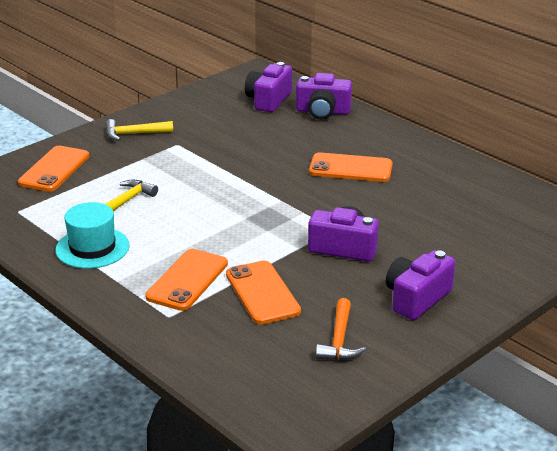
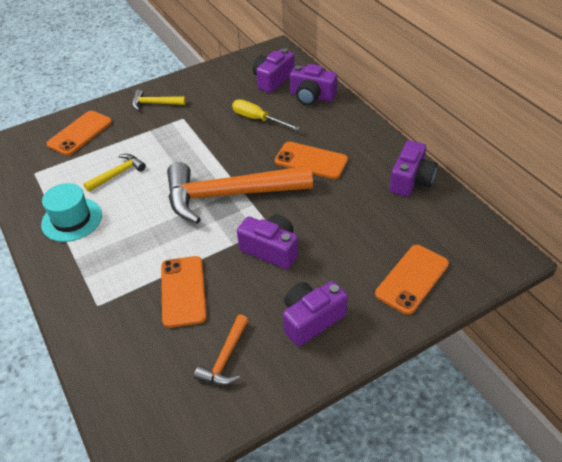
camera: 15 degrees right, 15 degrees up
(187, 280) = (129, 266): orange phone -> orange phone (412, 279)
(270, 137) = (258, 119): none -> yellow screwdriver
(271, 207) = (229, 195): none -> orange hammer
(469, 174) = (411, 180): none -> purple camera

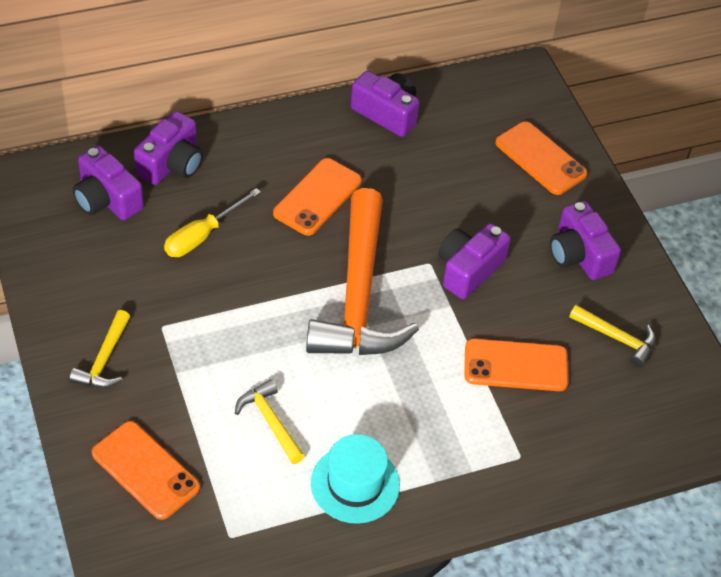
camera: 85 degrees left, 5 degrees up
(225, 358) = (617, 338): orange hammer -> yellow hammer

